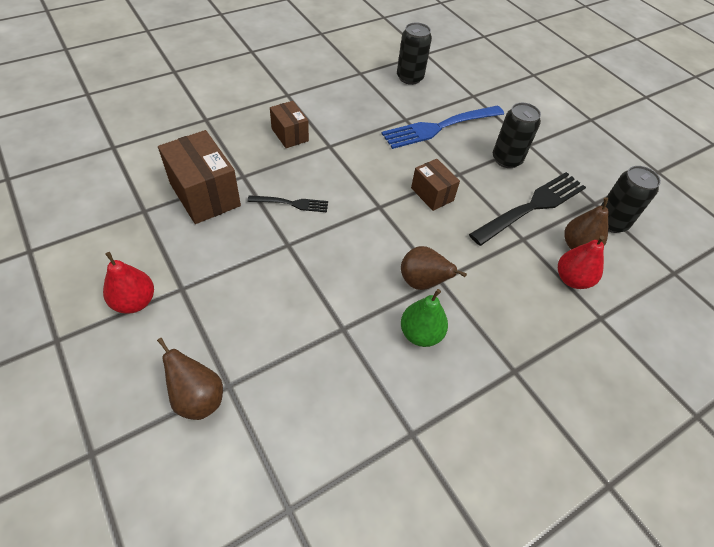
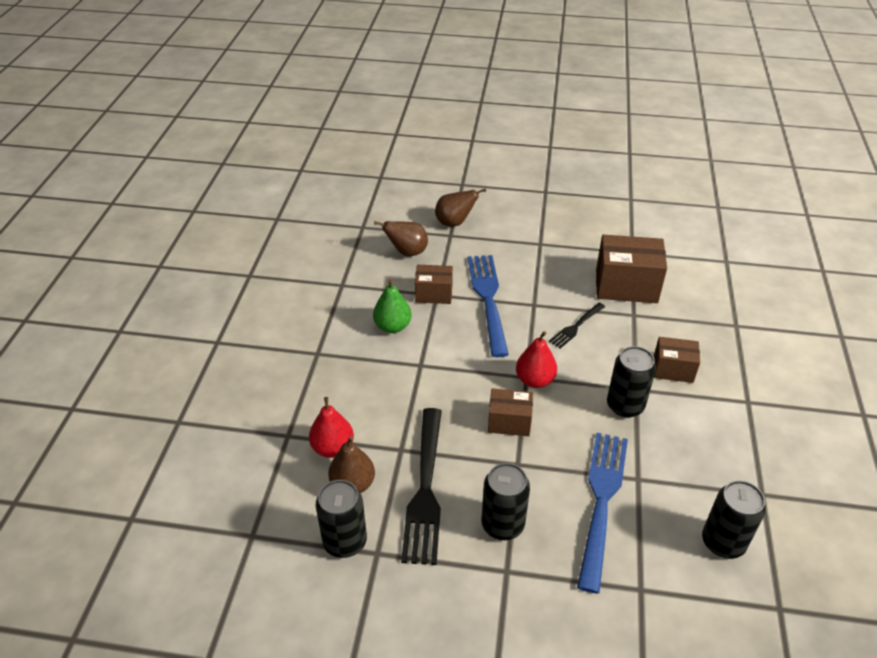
camera: 135 degrees right, 10 degrees down
(135, 302) = (547, 223): red pear -> red pear (535, 380)
(312, 281) = (488, 300): none -> blue fork
(344, 331) = (434, 294): none -> brown box
(351, 145) = (625, 406): none -> black can
(422, 282) = (429, 353): brown pear -> brown pear (407, 252)

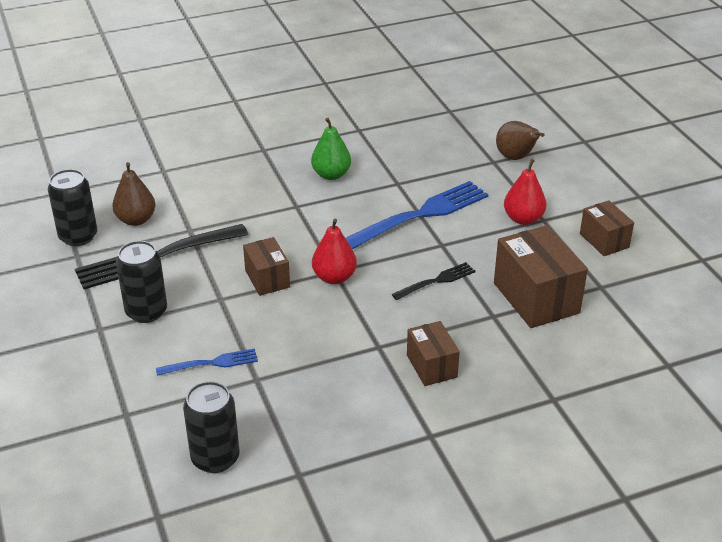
camera: 60 degrees right, 5 degrees down
(333, 448) = (166, 196): red pear -> red pear (523, 219)
(407, 252) = (440, 147): brown pear -> none
(434, 294) = (396, 181): brown box -> brown box (604, 240)
(576, 326) = (436, 281): black fork -> black fork turned 135 degrees clockwise
(601, 502) = (211, 363): blue fork -> blue fork, size x0.52
(625, 406) = (348, 345): black can -> none

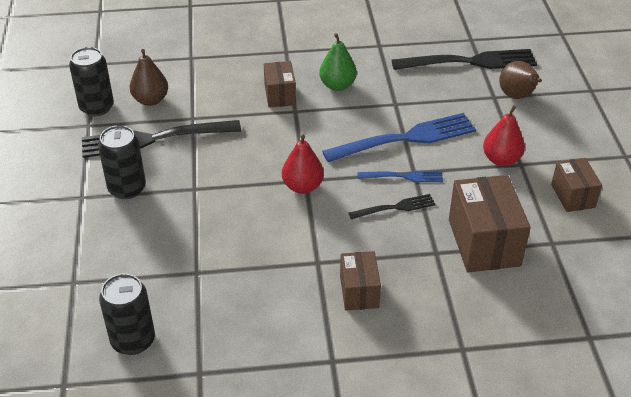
camera: 15 degrees right, 5 degrees up
(211, 363) = (163, 249): blue fork -> blue fork (403, 177)
(267, 279) = (242, 177): brown box -> brown box (280, 95)
(456, 132) = (469, 62): none -> black fork

